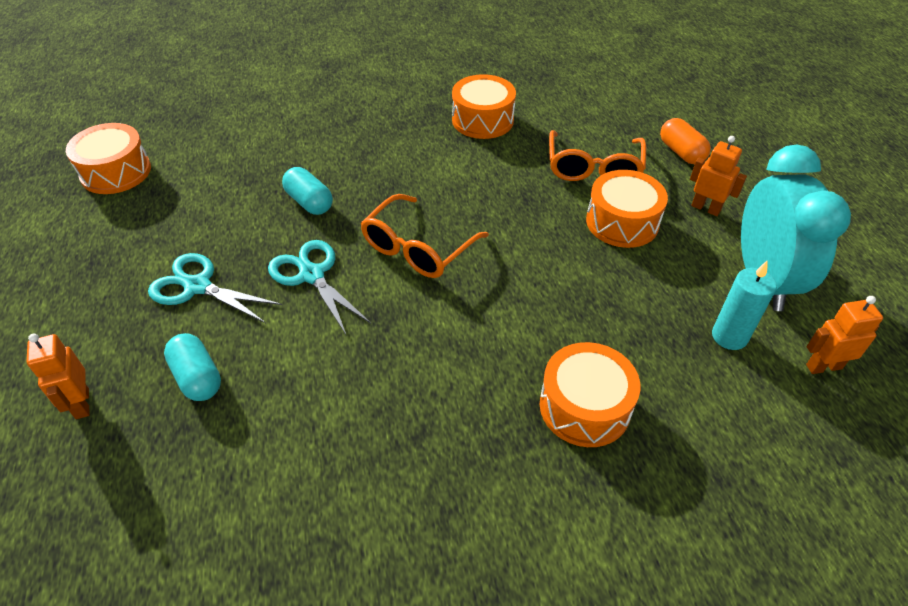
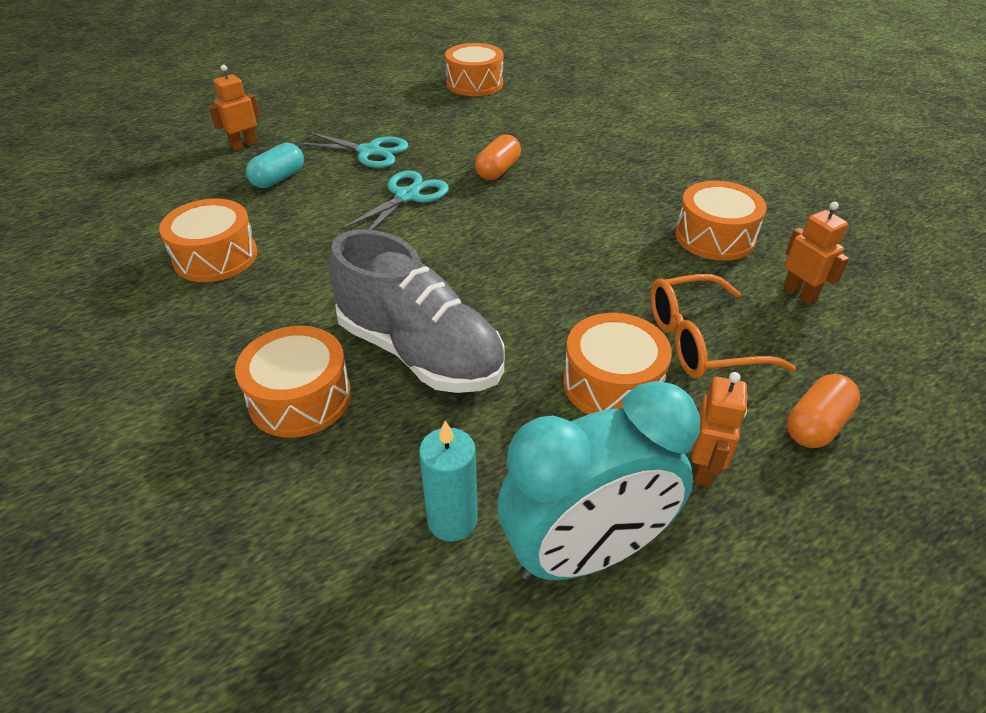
camera: 70 degrees right, 5 degrees down
(197, 286) = (369, 152): turquoise scissors -> turquoise scissors turned 105 degrees clockwise
(309, 202) = (498, 170): turquoise capsule -> orange capsule
(330, 456) = (215, 257): none -> orange drum
(417, 248) = (472, 242): orange glasses -> none
(553, 316) = (420, 352): none -> grey shoe
(823, 366) = (436, 645): orange robot -> orange robot (799, 294)

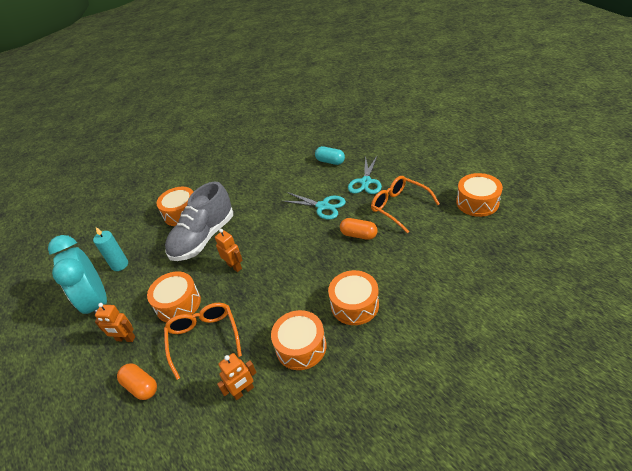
camera: 90 degrees right, 0 degrees up
(215, 257) = (265, 165): orange drum -> orange drum (354, 305)
(244, 145) = (359, 141): orange robot -> orange robot (234, 266)
(451, 133) = (399, 207): none -> orange glasses

